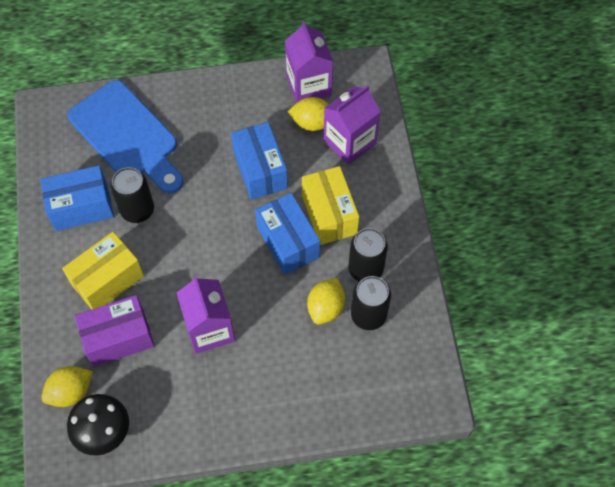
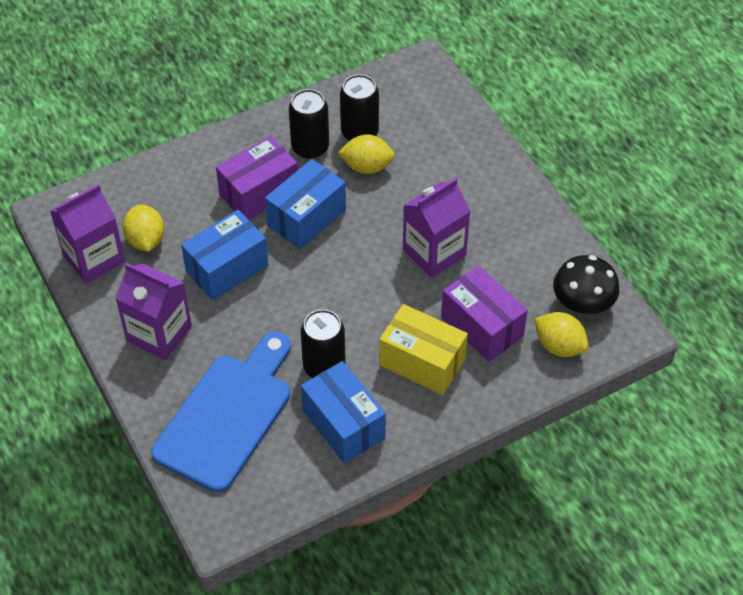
camera: 110 degrees left, 10 degrees down
(329, 214) = (259, 193): yellow box -> purple box
(349, 142) = (160, 200): purple carton -> purple carton (159, 333)

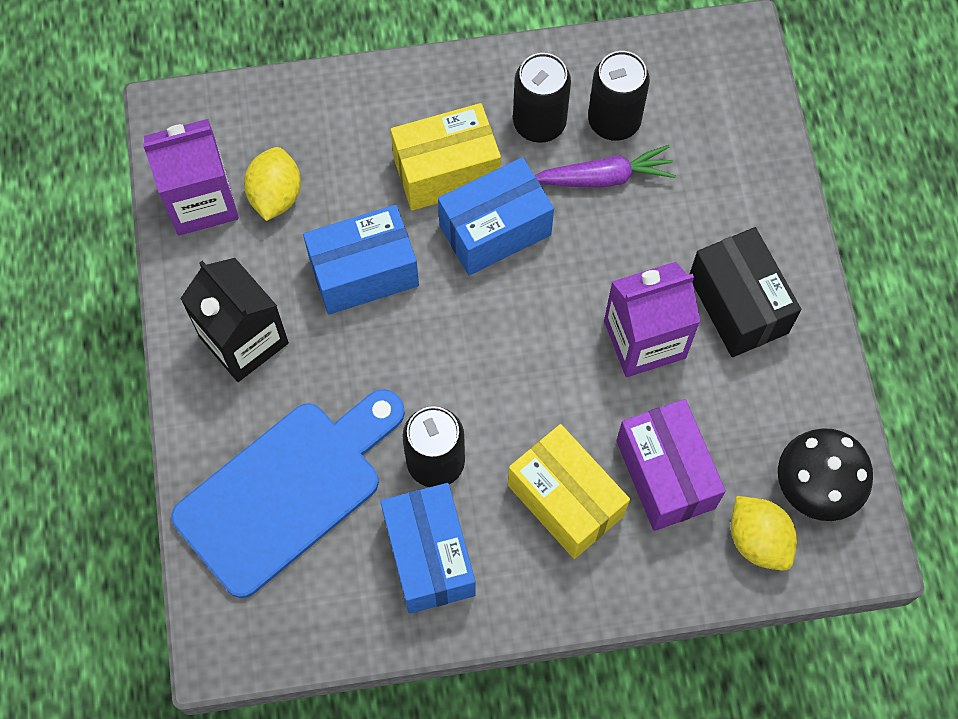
camera: 20 degrees right, 15 degrees up
(159, 333) = (244, 340): purple carton -> black carton
(259, 193) = (446, 171): purple box -> yellow box
(367, 167) = (604, 177): yellow lemon -> purple carrot
(486, 214) = (738, 305): none -> black box

